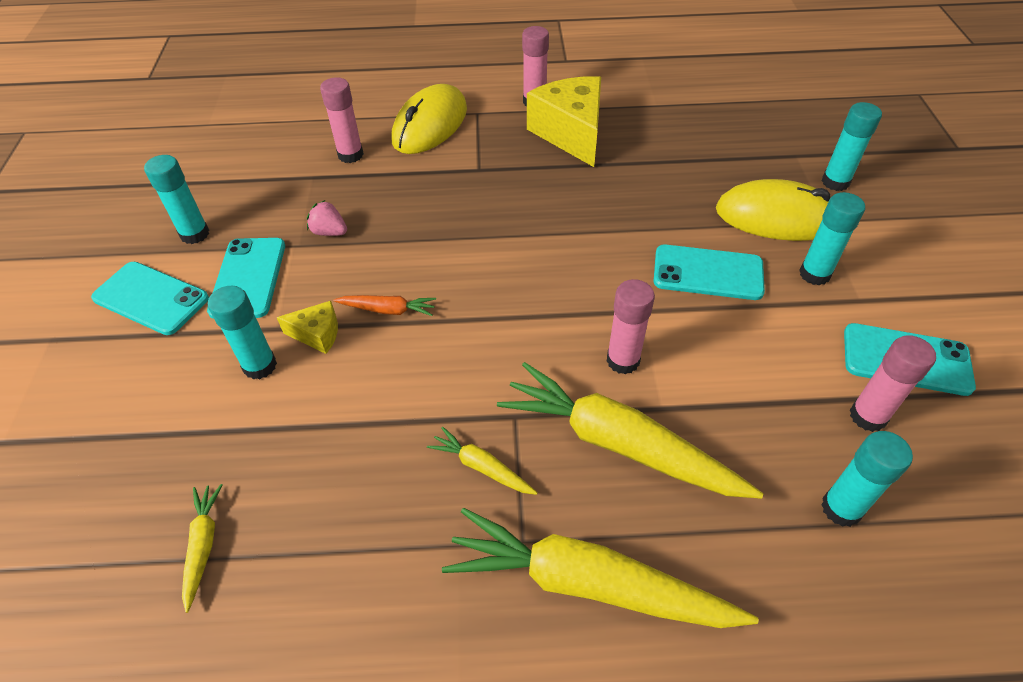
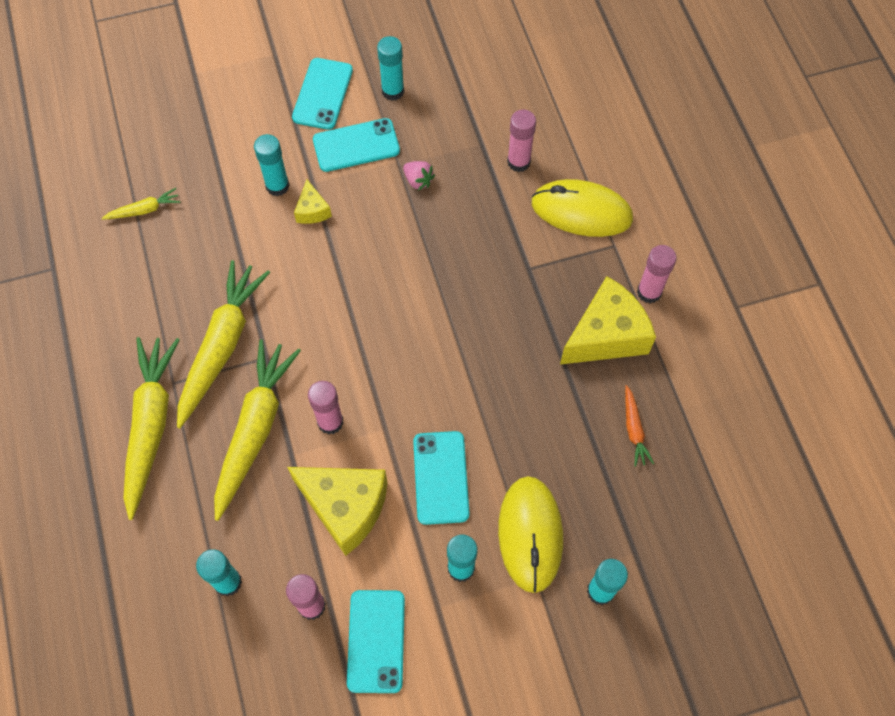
camera: 75 degrees right, 15 degrees up
(329, 232) = (418, 180): pink strawberry -> pink strawberry turned 120 degrees clockwise
(387, 310) = (345, 248): orange carrot -> orange carrot (634, 429)
(482, 467) = (221, 346): yellow carrot -> yellow carrot, size x2.22
(739, 363) = (345, 507): none -> yellow cheese

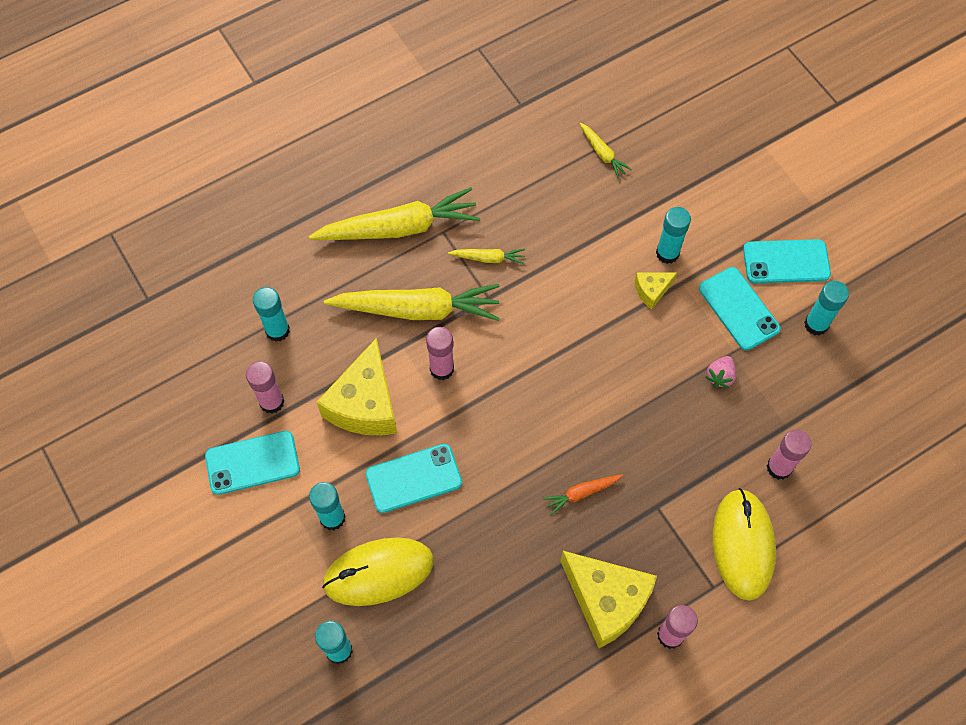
camera: 75 degrees right, 0 degrees up
(221, 346) = (488, 258): yellow carrot -> yellow carrot, size x0.45
(634, 429) = (511, 649): orange carrot -> orange carrot (582, 493)

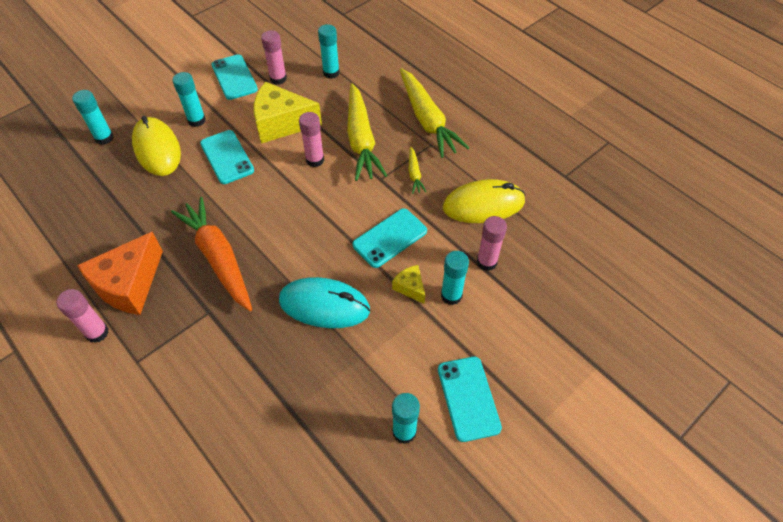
camera: 80 degrees right, 10 degrees down
(582, 493) = (219, 258): orange carrot -> orange carrot, size x2.22
(602, 153) = (538, 236): yellow carrot -> none
(606, 601) = (129, 285): yellow cheese -> orange cheese
(663, 381) = (324, 305): none -> turquoise mouse
(720, 376) = (335, 349): pink strawberry -> none
(738, 308) = (407, 359): turquoise phone -> turquoise phone (390, 238)
(743, 544) = (174, 382): yellow mouse -> yellow mouse (483, 205)
(779, 467) = (249, 407): pink glue stick -> pink glue stick (486, 262)

